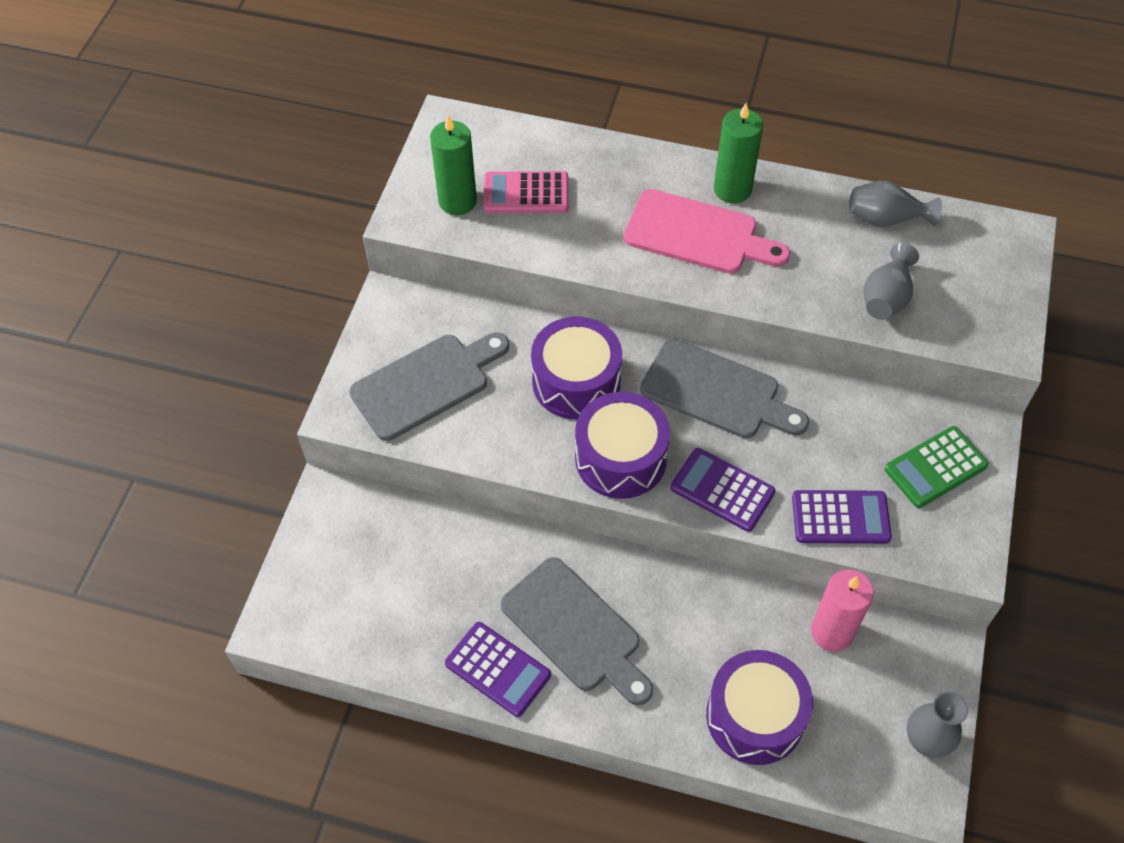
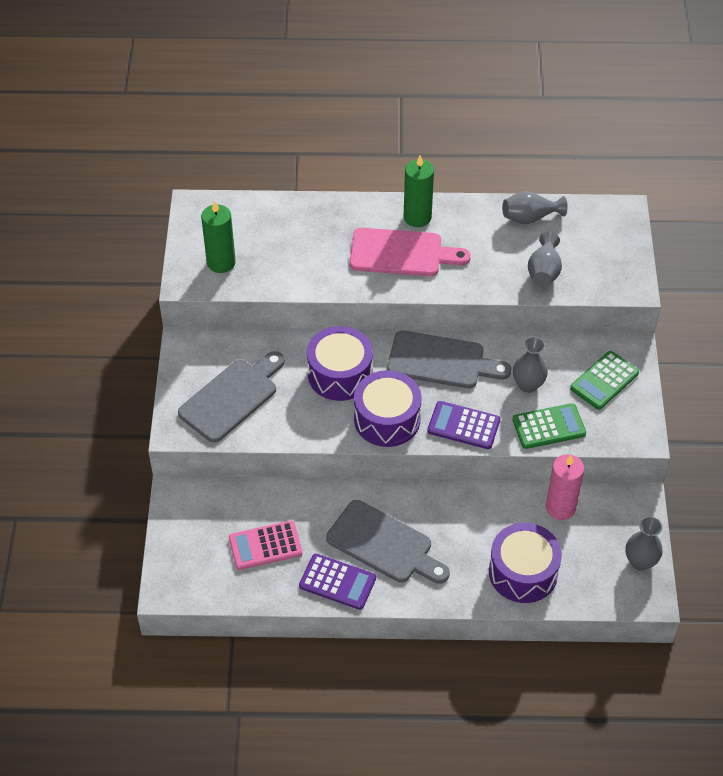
camera: 15 degrees left, 5 degrees down
(526, 193) = (269, 248): pink calculator -> pink calculator (265, 546)
(827, 450) = (528, 385): none -> grey vase
(840, 517) = (548, 427): purple calculator -> green calculator

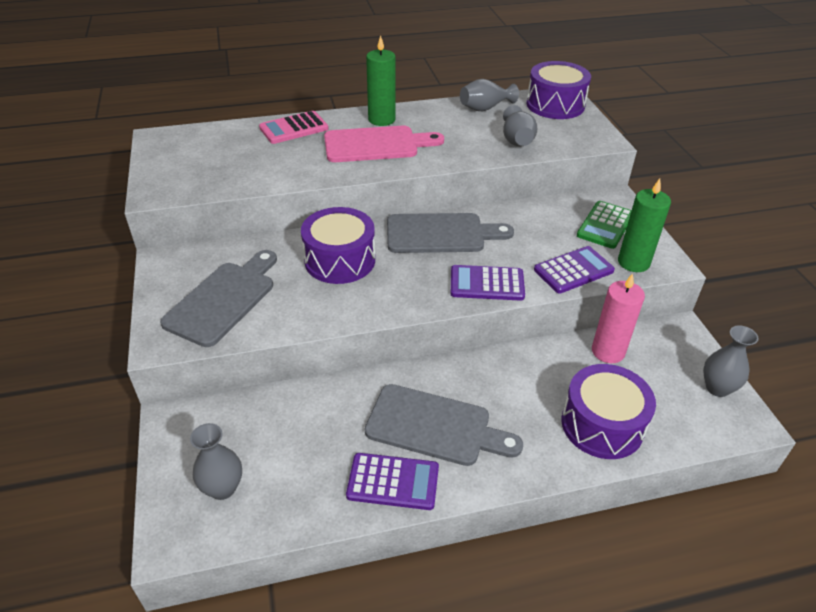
camera: 15 degrees left, 10 degrees down
(221, 262) = (191, 174): green candle -> green candle (633, 262)
(265, 546) = (293, 457): pink calculator -> pink calculator (294, 128)
(387, 419) = (403, 291): purple drum -> purple drum (555, 105)
(528, 385) = (535, 239): grey vase -> grey vase (223, 488)
(548, 427) = (573, 270): green calculator -> purple calculator

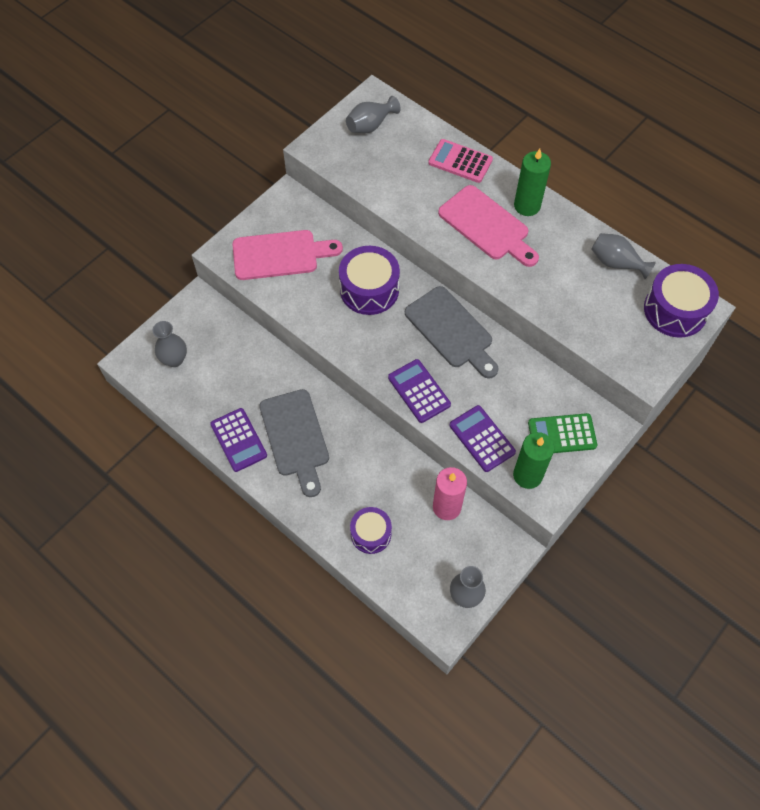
camera: 55 degrees right, 20 degrees up
(224, 299) = (280, 255): grey cutting board -> pink cutting board
(517, 140) = (584, 313): grey vase -> grey vase (370, 125)
(573, 270) = (482, 439): purple calculator -> purple calculator turned 150 degrees counterclockwise
(602, 424) = (371, 534): purple drum -> purple drum, size x0.63

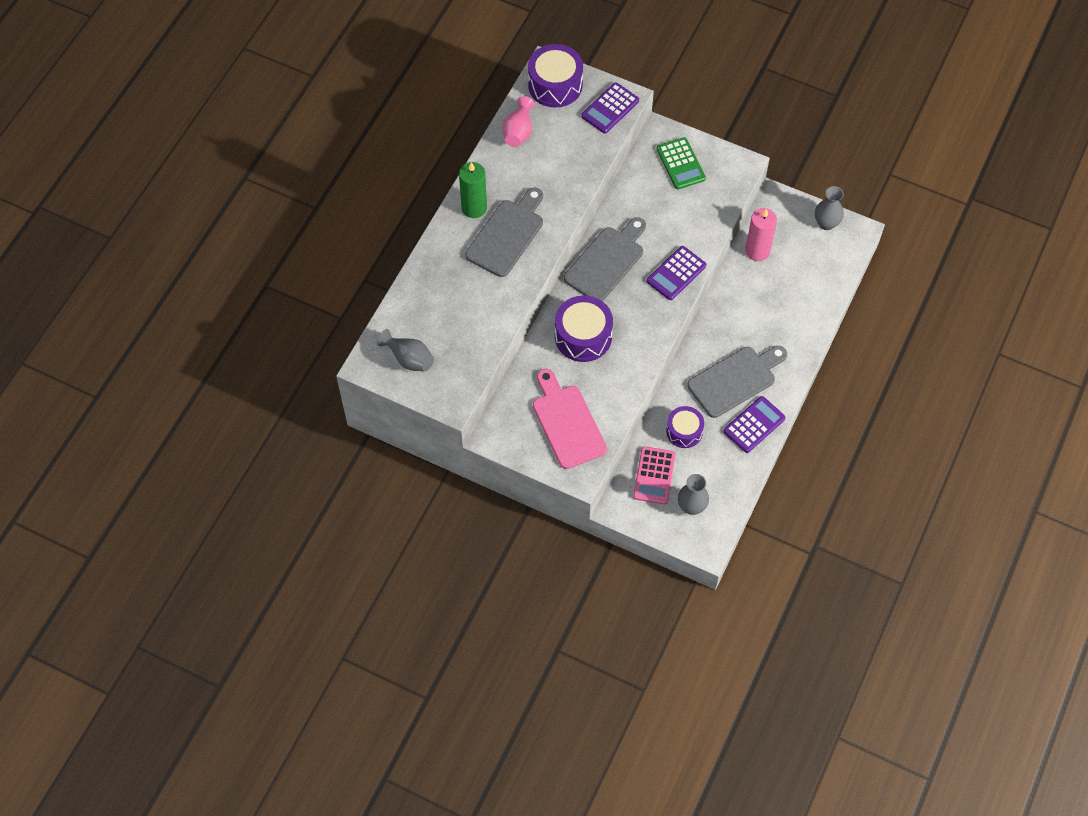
camera: 105 degrees left, 0 degrees up
(371, 534) = (801, 300): purple drum -> purple drum (684, 431)
(460, 161) = (435, 271): pink calculator -> pink calculator (654, 476)
(482, 439) = (705, 219): purple calculator -> purple calculator (610, 108)
(487, 226) = (507, 235): pink cutting board -> grey cutting board
(527, 475) = (726, 181): green candle -> none
(616, 263) = (518, 132): grey vase -> pink vase

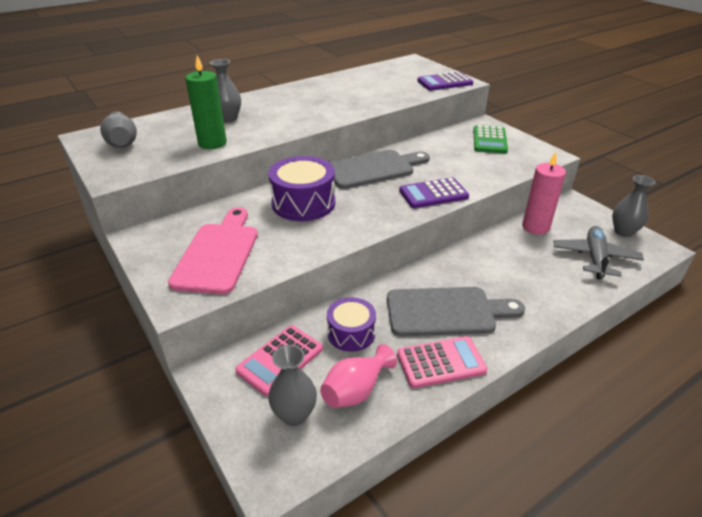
camera: 30 degrees right, 25 degrees down
(462, 277) = (228, 119): none -> grey vase
(474, 208) = (284, 94): green candle -> green candle (212, 143)
(507, 235) = (293, 110): grey cutting board -> none
(518, 132) = (360, 76): pink vase -> pink vase (356, 390)
(555, 85) = (411, 66): purple drum -> none
(754, 425) = (441, 362): purple calculator -> pink calculator
(814, 268) = (595, 258): none -> grey plane

